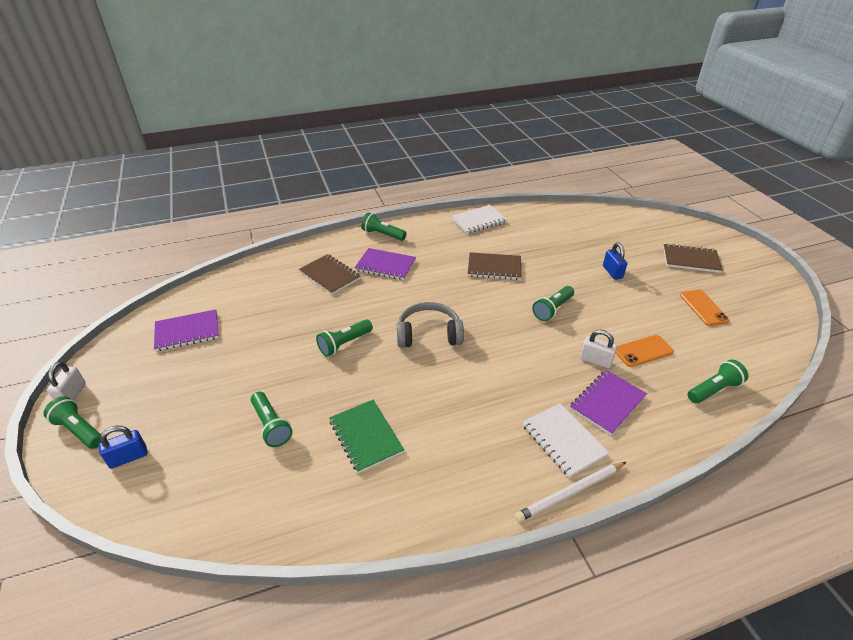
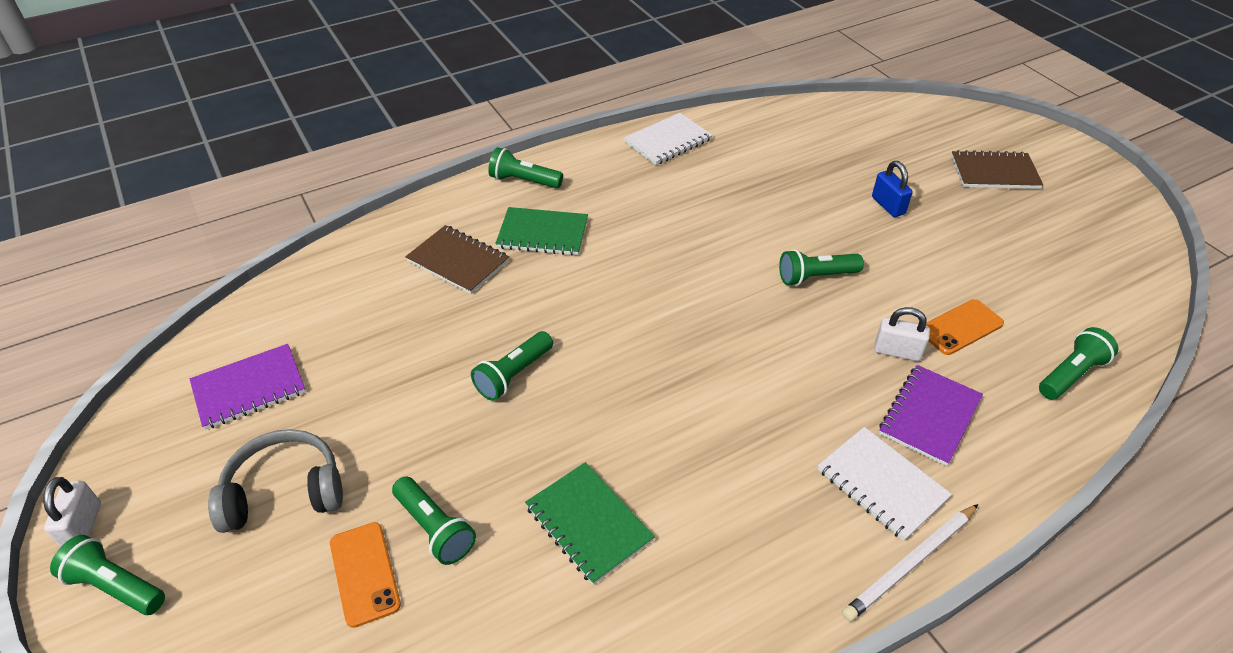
camera: 10 degrees left, 5 degrees up
(128, 457) = (215, 619): blue padlock -> none
(385, 265) = (542, 234): purple notebook -> green notebook
(429, 334) = (641, 341): grey headphones -> grey headphones (284, 492)
(494, 268) = (712, 218): brown notebook -> none
(552, 309) = (815, 277): green flashlight -> green flashlight turned 45 degrees clockwise
(703, 308) = (1029, 247): orange phone -> orange phone (364, 573)

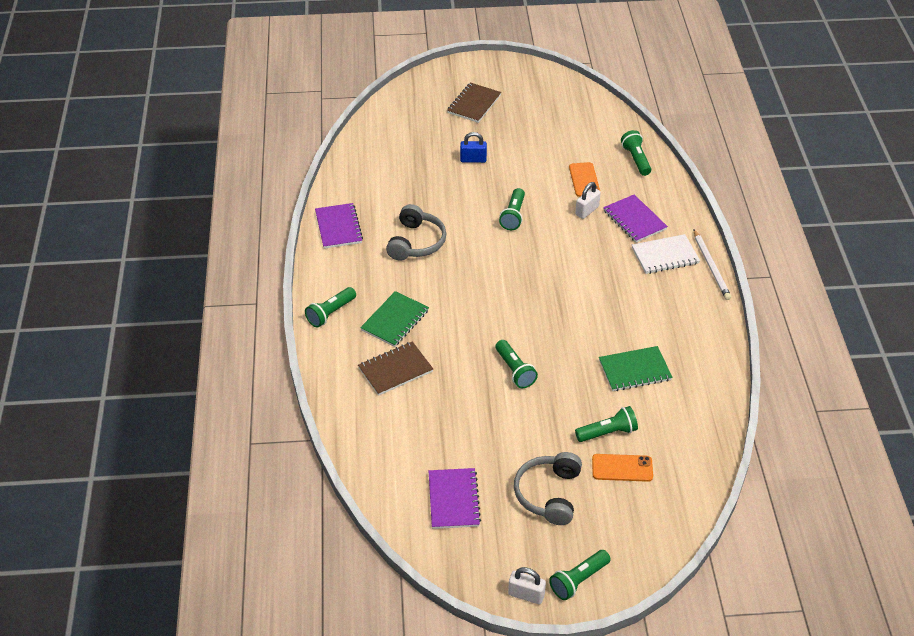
camera: 65 degrees left, 0 degrees up
(668, 141) = (338, 227): white notebook -> purple notebook
(691, 207) = (416, 242): none -> grey headphones

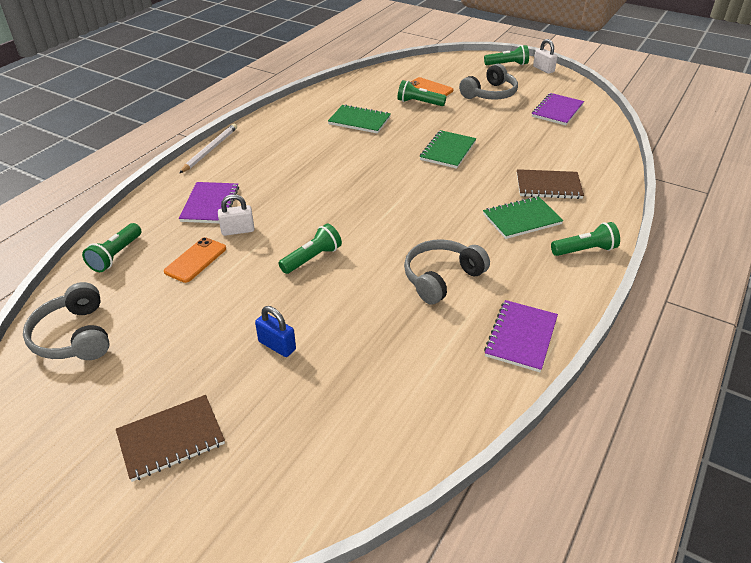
camera: 145 degrees left, 5 degrees down
(514, 370) = (448, 151): green flashlight -> green notebook
(585, 115) = (74, 336): none -> grey headphones
(665, 256) = (231, 170): white notebook -> none

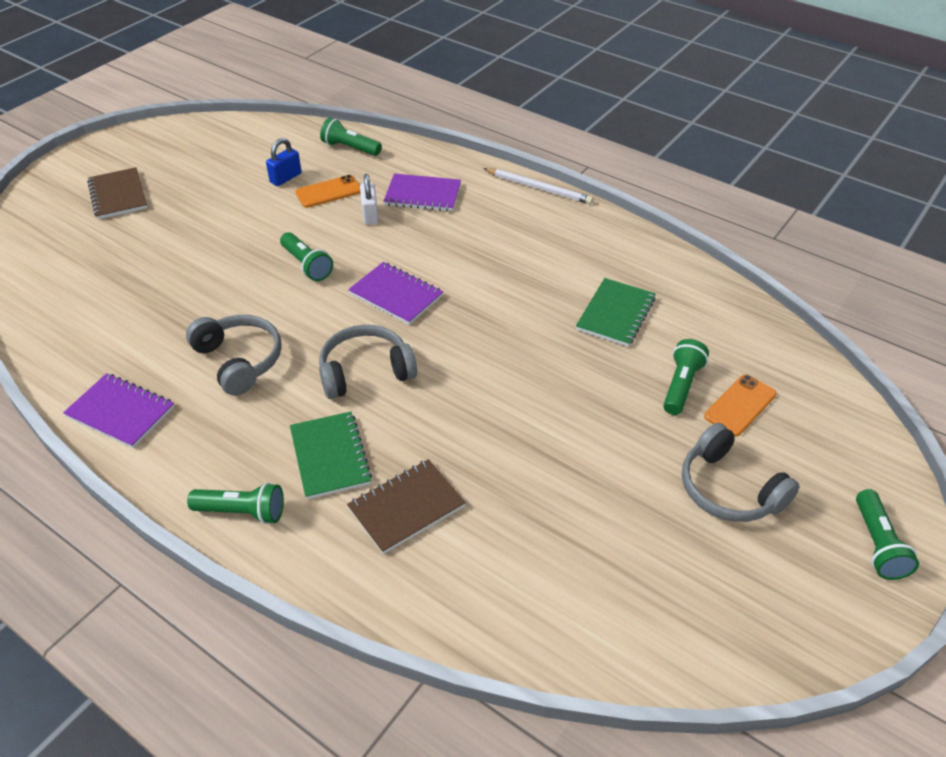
camera: 95 degrees right, 5 degrees up
(74, 336) = (249, 141): grey headphones -> grey headphones (365, 371)
(196, 260) = (328, 192): orange phone -> orange phone turned 60 degrees counterclockwise
(277, 345) = (190, 243): blue padlock -> blue padlock (286, 178)
(448, 151) = (522, 402): green notebook -> none
(543, 69) = (869, 609): white padlock -> none
(548, 186) = (406, 507): brown notebook -> brown notebook turned 45 degrees clockwise
(557, 111) = (666, 585): purple notebook -> purple notebook (396, 295)
(585, 250) = (242, 512): green flashlight -> green flashlight turned 75 degrees counterclockwise

